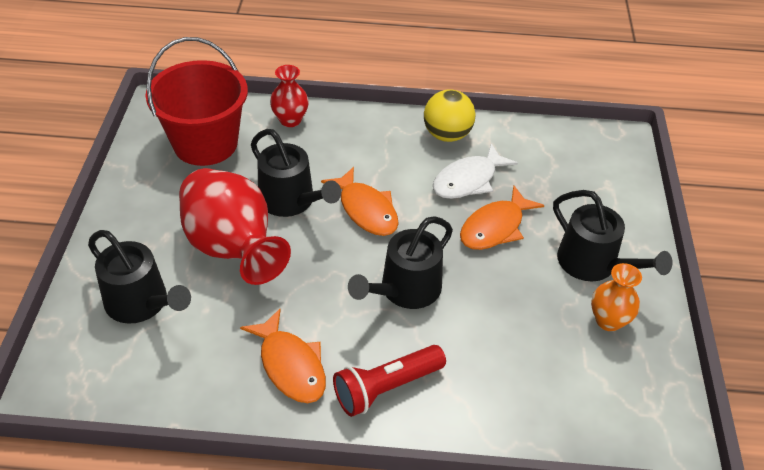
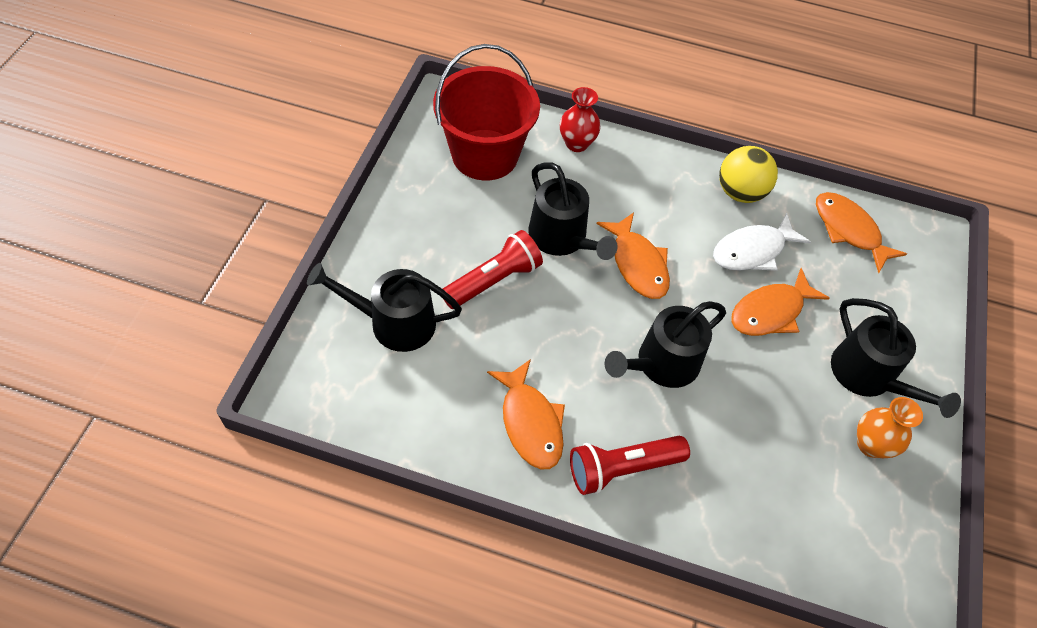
camera: 10 degrees right, 10 degrees up
(141, 303) = (394, 322): black watering can -> black watering can turned 135 degrees clockwise
(233, 248) = (493, 280): red vase -> red flashlight
(549, 149) = (848, 230): none -> orange fish

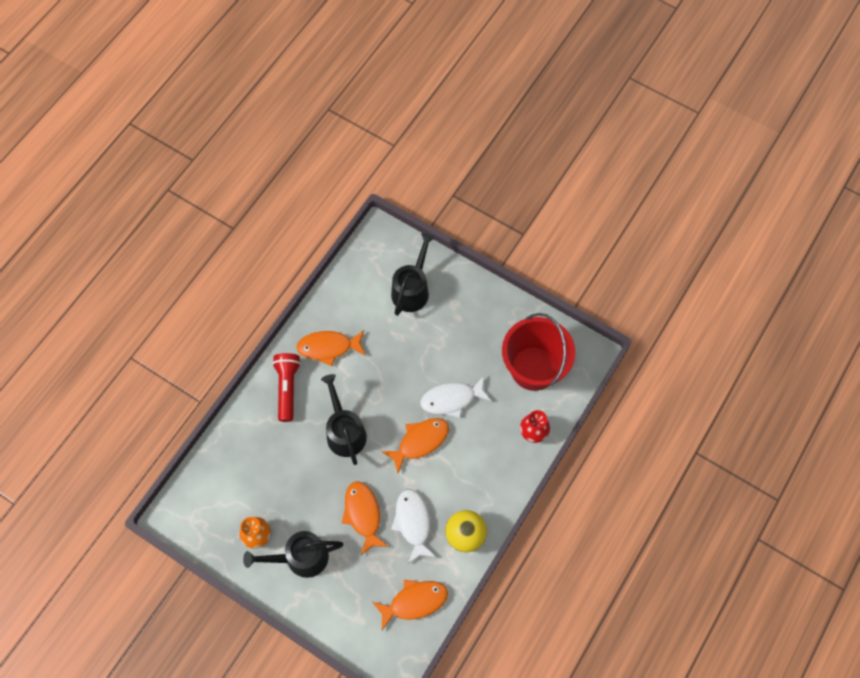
camera: 110 degrees right, 10 degrees up
(493, 280) = (428, 350): red flashlight -> none
(562, 238) = (451, 399): black watering can -> white fish
(638, 264) = (420, 441): orange fish -> orange fish turned 150 degrees clockwise

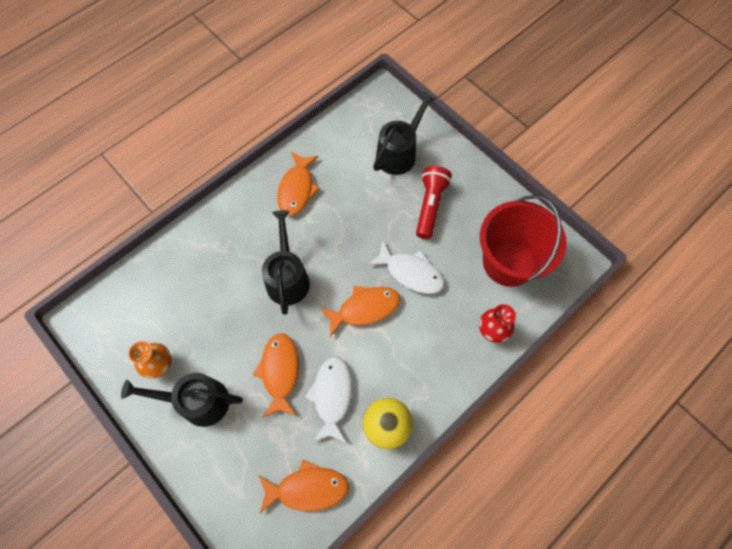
camera: 15 degrees right, 0 degrees up
(287, 388) = (242, 219): red flashlight -> red flashlight (430, 206)
(328, 347) = (297, 189): orange fish -> orange fish turned 90 degrees counterclockwise
(451, 399) = (411, 273): white fish -> white fish turned 150 degrees counterclockwise

